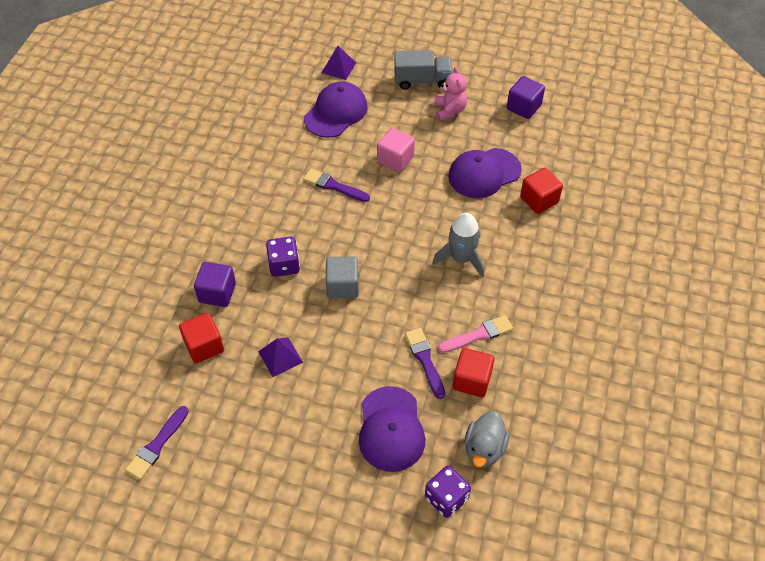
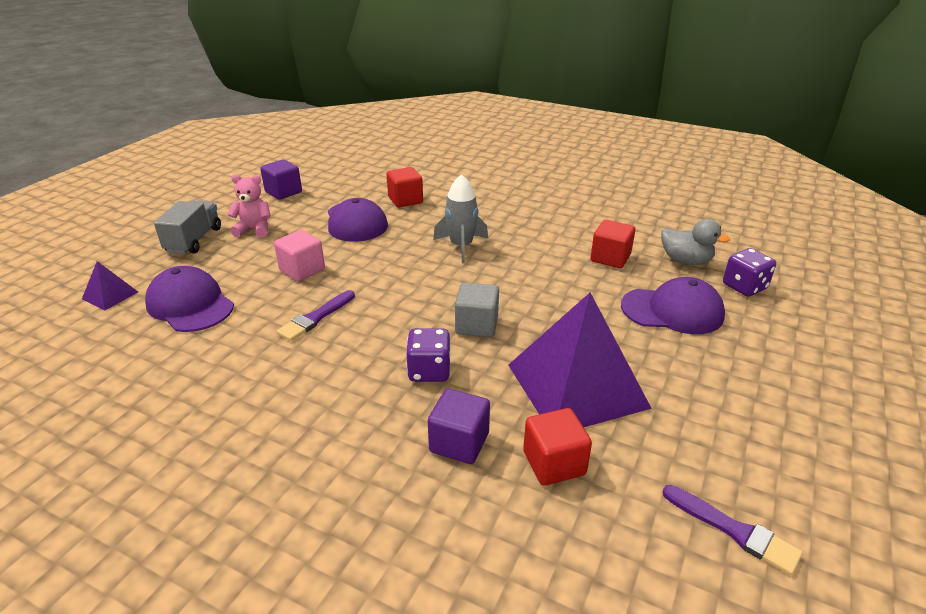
camera: 80 degrees left, 20 degrees down
(280, 356) = (576, 385): purple pyramid -> purple pyramid, size x2.33
(425, 360) = (585, 281): purple brush -> none
(478, 335) = (557, 248): pink brush -> none

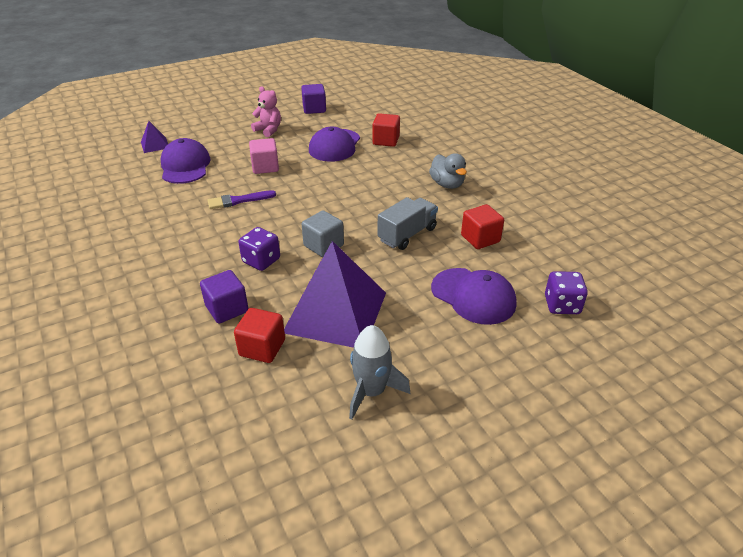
camera: 35 degrees right, 5 degrees up
(194, 240) = (229, 125): grey truck -> grey truck (407, 234)
(461, 246) = (381, 188): grey rocket -> grey rocket (371, 391)
(685, 261) = (540, 265): grey duck -> grey duck (447, 184)
(734, 531) = (313, 443): purple brush -> none

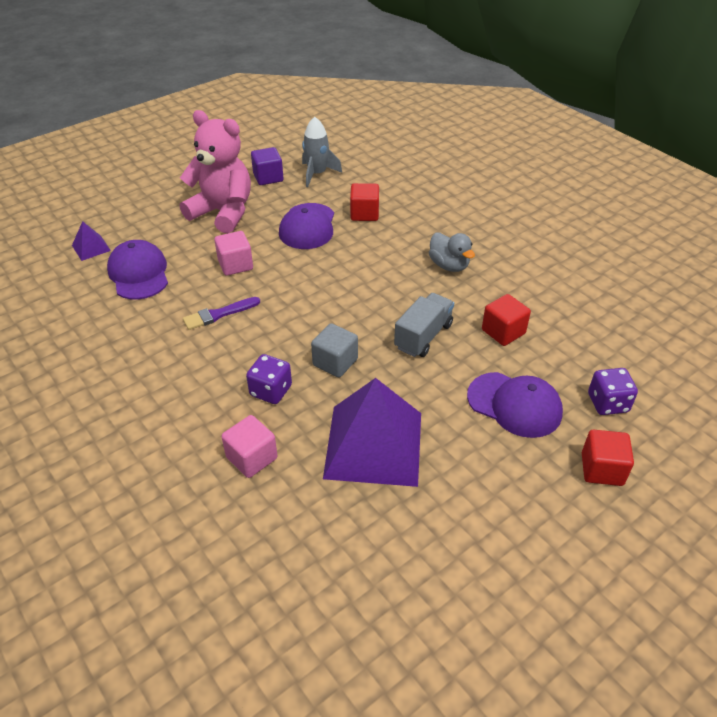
camera: 10 degrees left, 5 degrees up
(227, 309) = (252, 458): purple cube -> pink cube
(262, 348) = (307, 500): red cube -> red cube (602, 469)
(268, 130) = (223, 213): pink teddy bear -> pink teddy bear, size x2.00
(371, 391) = (440, 535): grey rocket -> grey rocket (317, 174)

